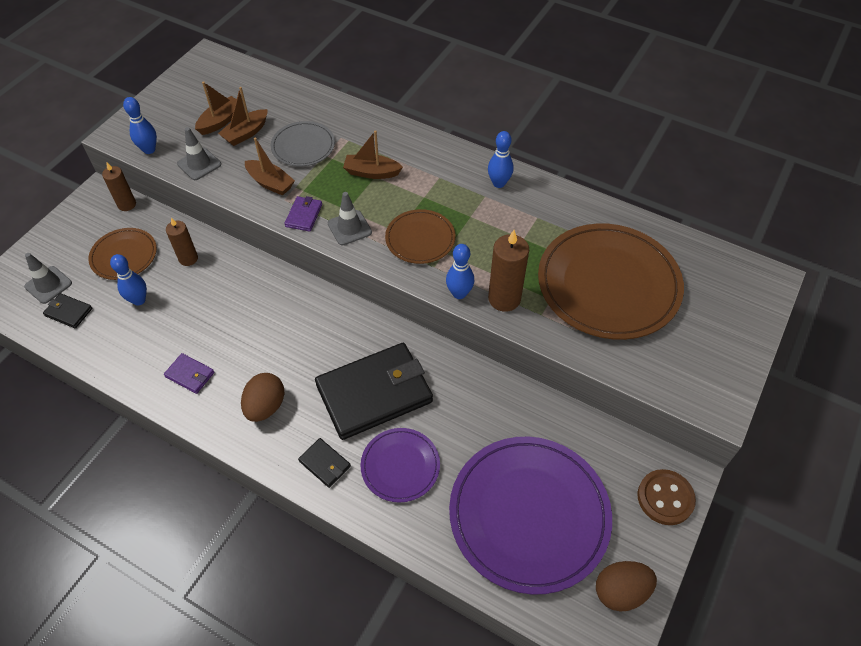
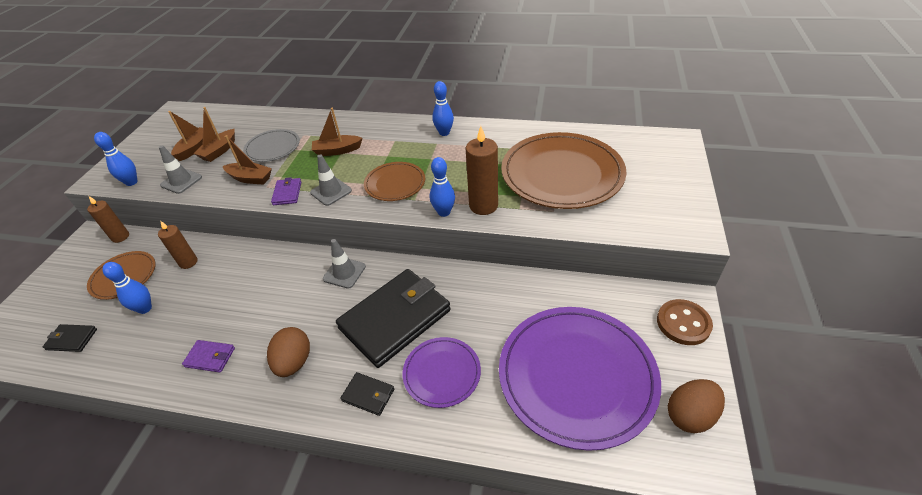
camera: 15 degrees left, 10 degrees down
(48, 285) = (47, 322): grey traffic cone -> grey traffic cone (344, 273)

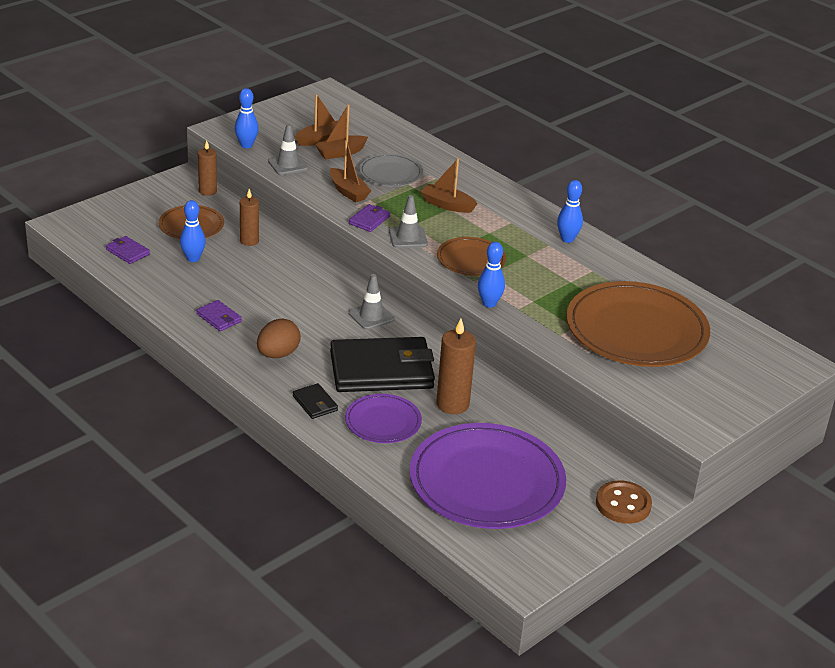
camera: 30 degrees right, 10 degrees down
(72, 339) = (127, 252): black wallet -> purple wallet
(483, 206) = (530, 316): brown candle -> brown candle (452, 404)
(690, 415) = (546, 549): brown egg -> none

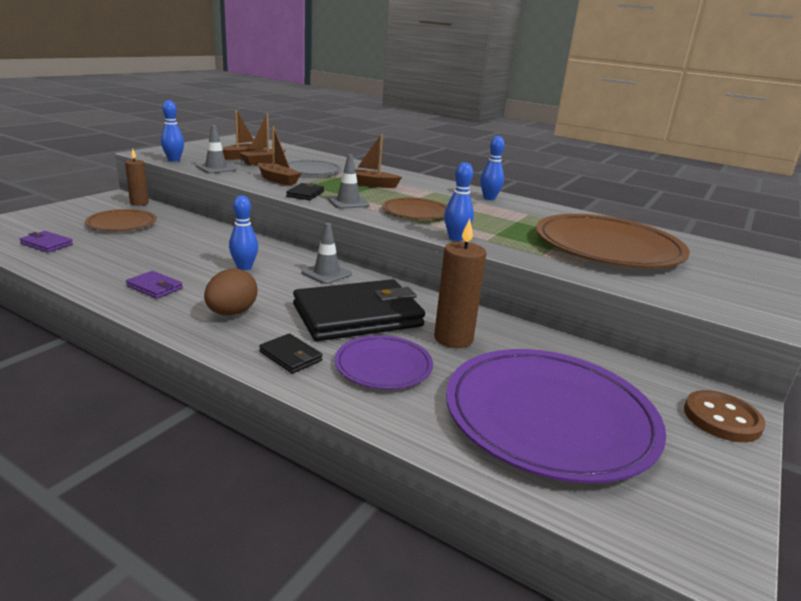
camera: 15 degrees left, 10 degrees down
(193, 258) = (123, 245): blue bowling pin -> blue bowling pin (244, 267)
(249, 241) = (184, 230): brown candle -> none
(369, 220) = (305, 194): purple wallet -> black wallet

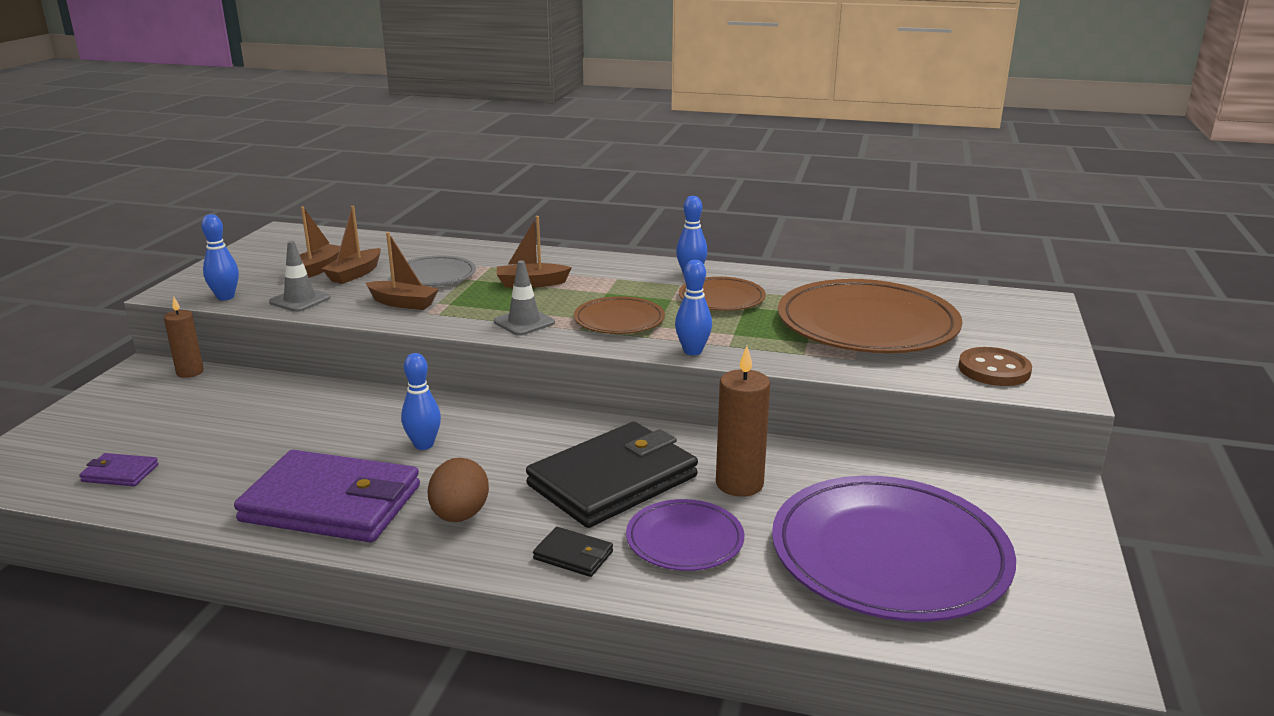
camera: 15 degrees left, 0 degrees up
(122, 223) = (197, 414): brown plate -> brown plate (721, 298)
(155, 287) = (332, 503): purple wallet -> purple wallet, size x2.39
(305, 194) = (459, 320): black wallet -> none
(326, 273) = (534, 429): grey traffic cone -> none
(722, 419) = (1051, 510): brown button -> brown button (994, 370)

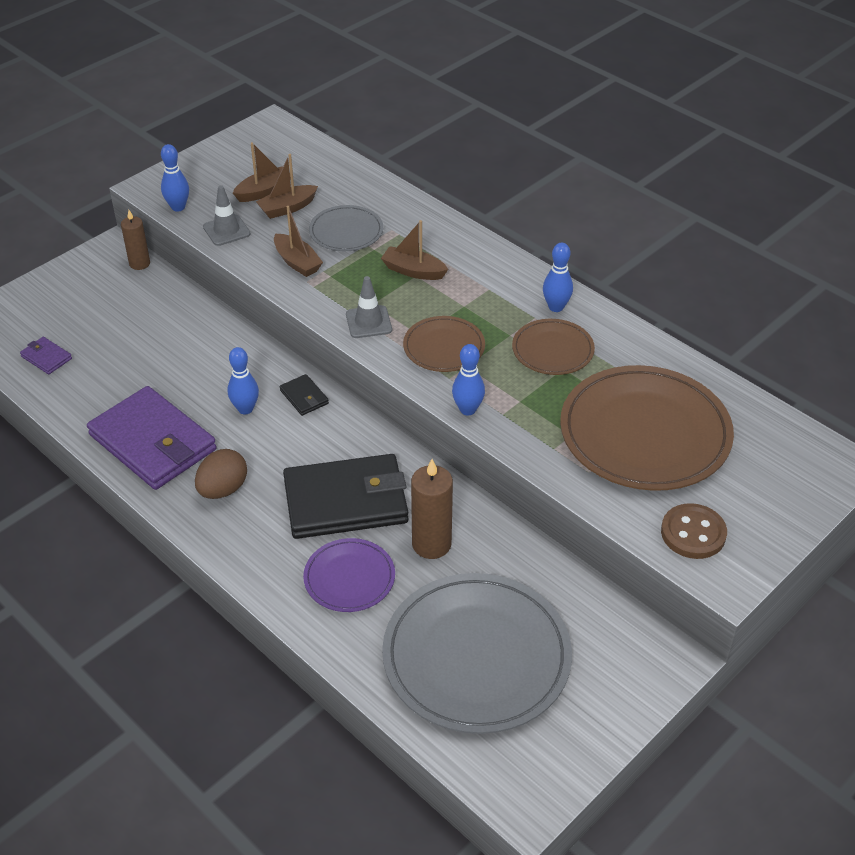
camera: 30 degrees right, 20 degrees up
(573, 555) = (268, 558): black wallet -> black wallet (304, 397)
(889, 554) = (476, 656): purple plate -> grey plate

